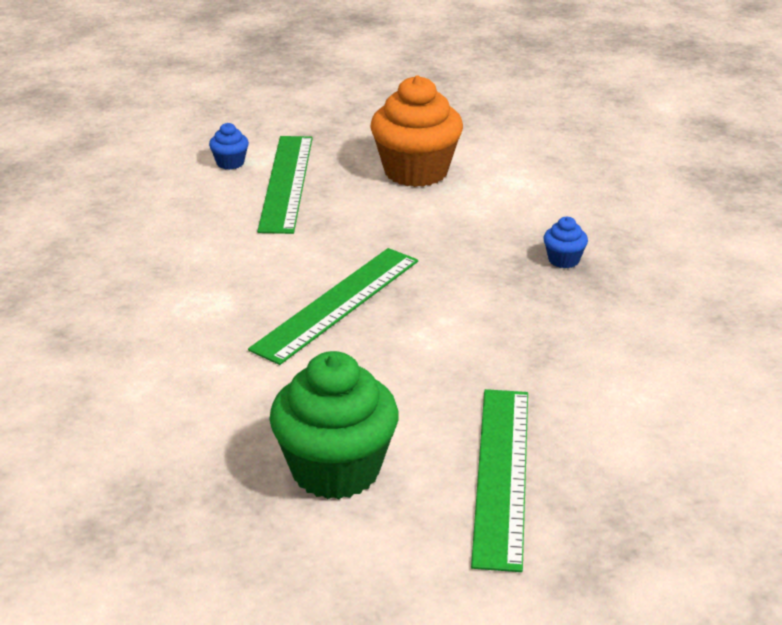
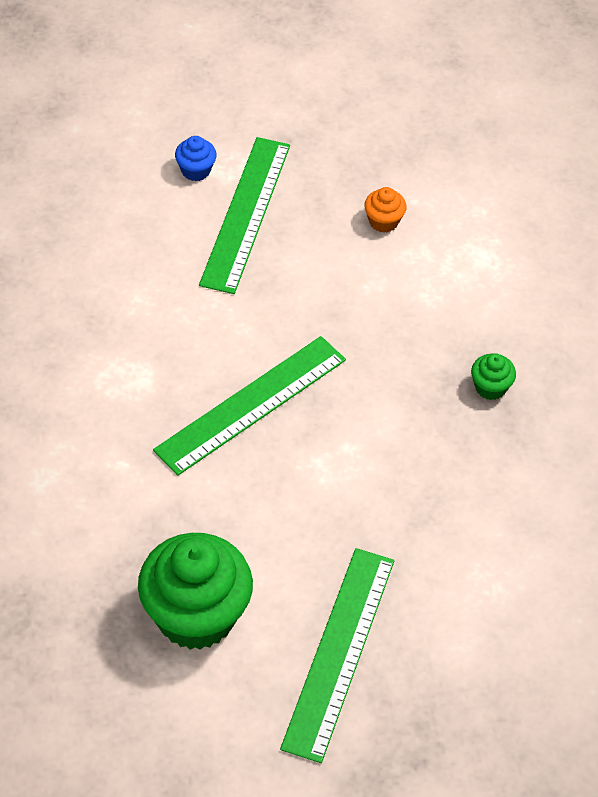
camera: 10 degrees right, 20 degrees up
(416, 171) = (383, 221): orange cupcake -> orange cupcake, size x0.44
(563, 260) = (490, 387): blue cupcake -> green cupcake

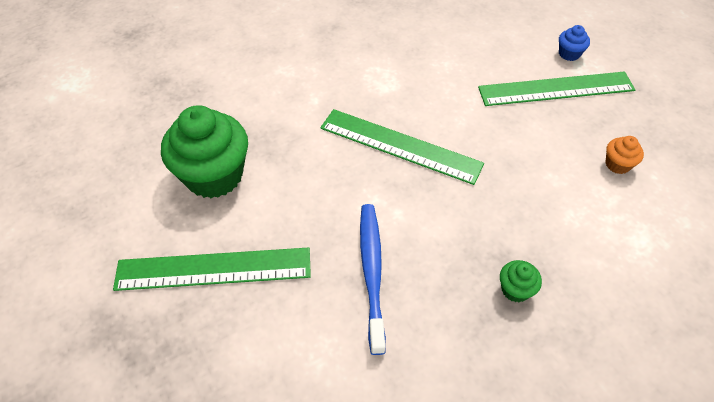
camera: 70 degrees right, 0 degrees up
(414, 501) = (372, 272): none -> blue toothbrush

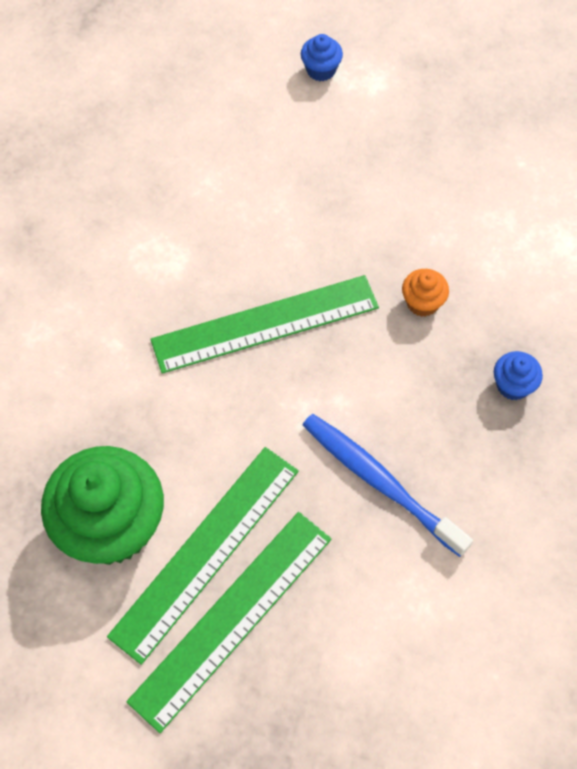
camera: 45 degrees left, 10 degrees up
(515, 289) = (513, 385): green cupcake -> blue cupcake
(556, 89) = (349, 127): green ruler -> green ruler (206, 551)
(617, 164) = (480, 175): orange cupcake -> orange cupcake (422, 302)

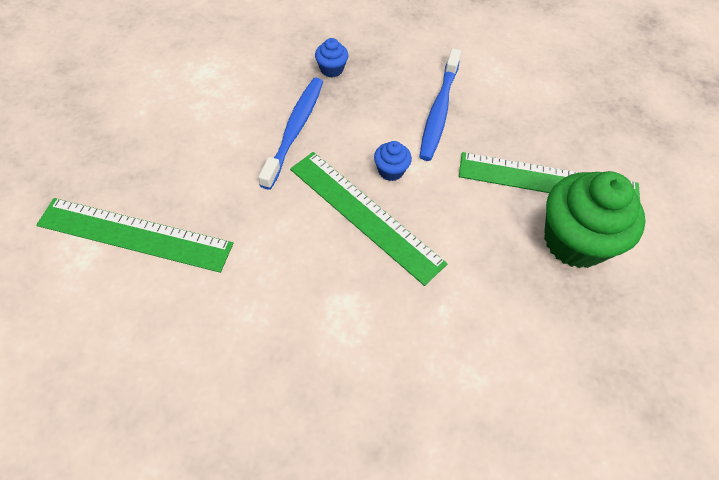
camera: 120 degrees left, 5 degrees down
(232, 618) = (574, 150): green ruler -> green ruler (135, 234)
(321, 70) = (80, 278): blue cupcake -> blue cupcake (391, 170)
(422, 302) = (295, 130): orange cupcake -> blue toothbrush

